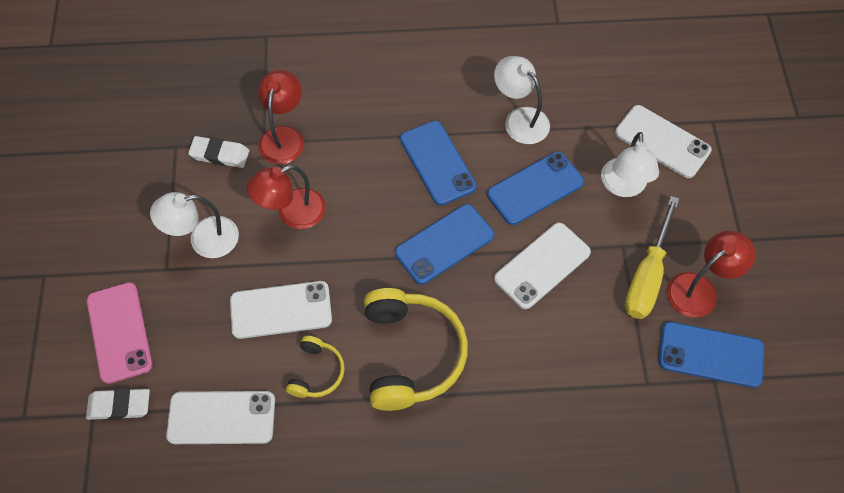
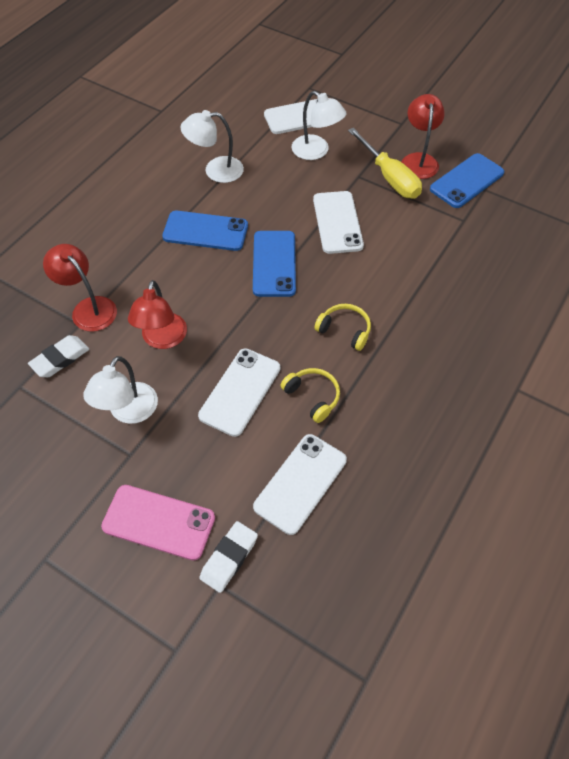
camera: 55 degrees left, 5 degrees down
(411, 354) = (345, 330): yellow headphones -> yellow headphones, size x0.51
(535, 188) = (276, 193): blue phone -> none

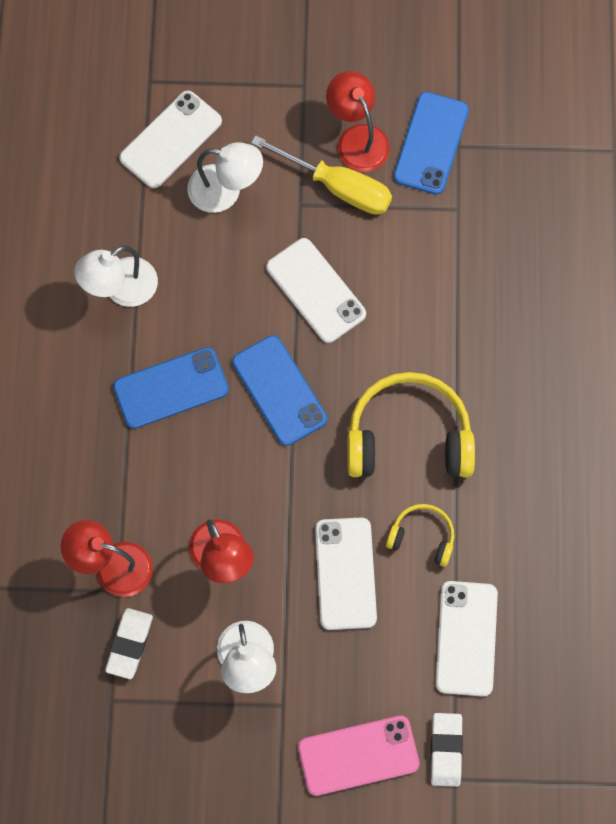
camera: 30 degrees left, 15 degrees up
(345, 330) = (408, 437): yellow headphones -> yellow headphones, size x1.96

